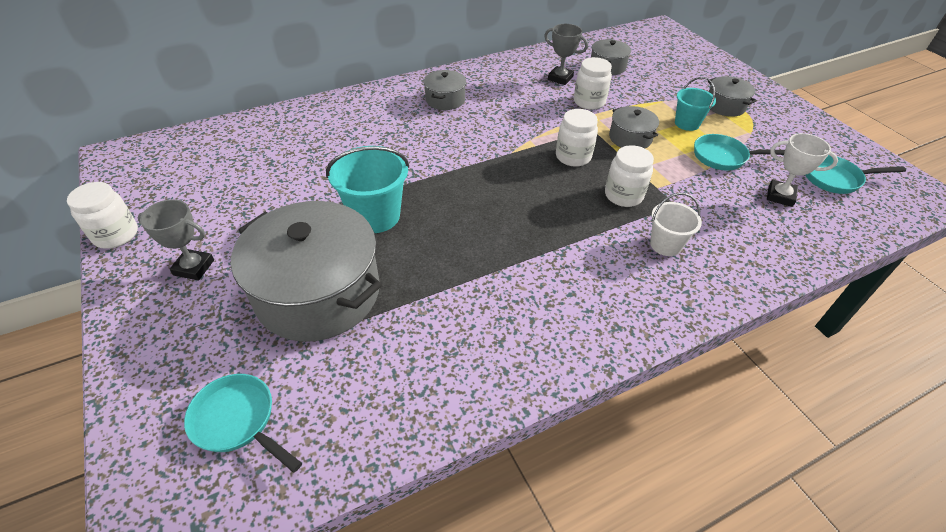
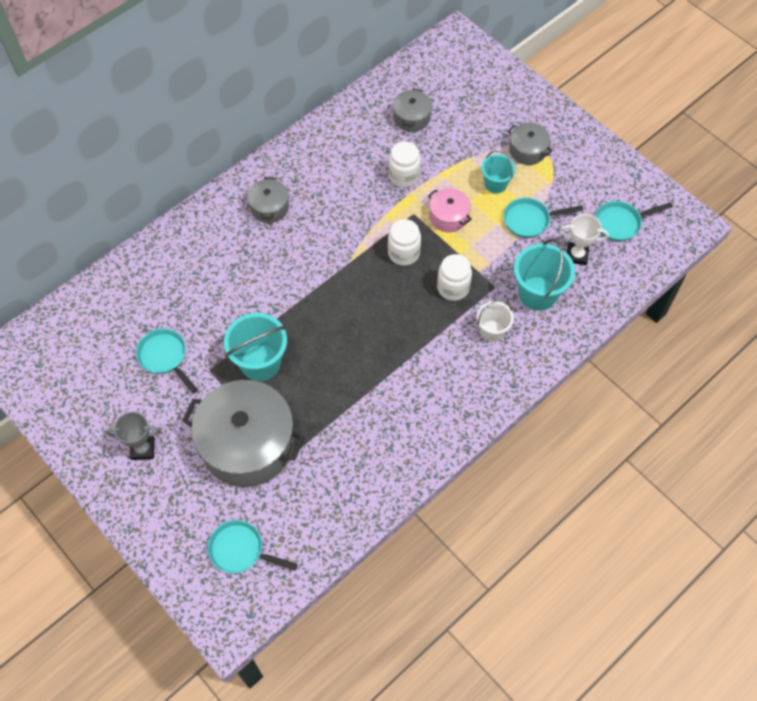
camera: 15 degrees left, 15 degrees up
(116, 235) = (62, 437): white jar -> none
(275, 189) = (165, 357): none -> turquoise pan
(560, 78) = (370, 147): grey trophy -> none
(630, 138) = (448, 216): grey pot -> pink pot
(728, 221) = (537, 293): none -> turquoise bucket

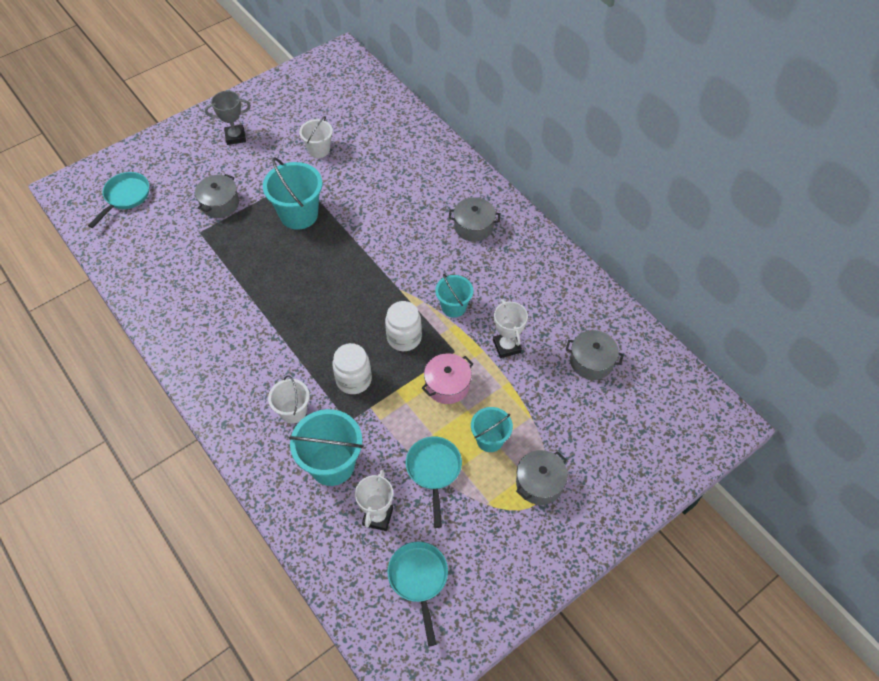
camera: 95 degrees right, 5 degrees down
(143, 449) = (235, 137): grey trophy -> grey trophy turned 75 degrees clockwise
(165, 357) = (319, 150): turquoise pan -> white bucket
(247, 444) = (220, 204): grey pot -> grey pot, size x0.47
(366, 217) = (453, 307): none -> turquoise bucket
(404, 176) = (506, 346): white jar -> white trophy

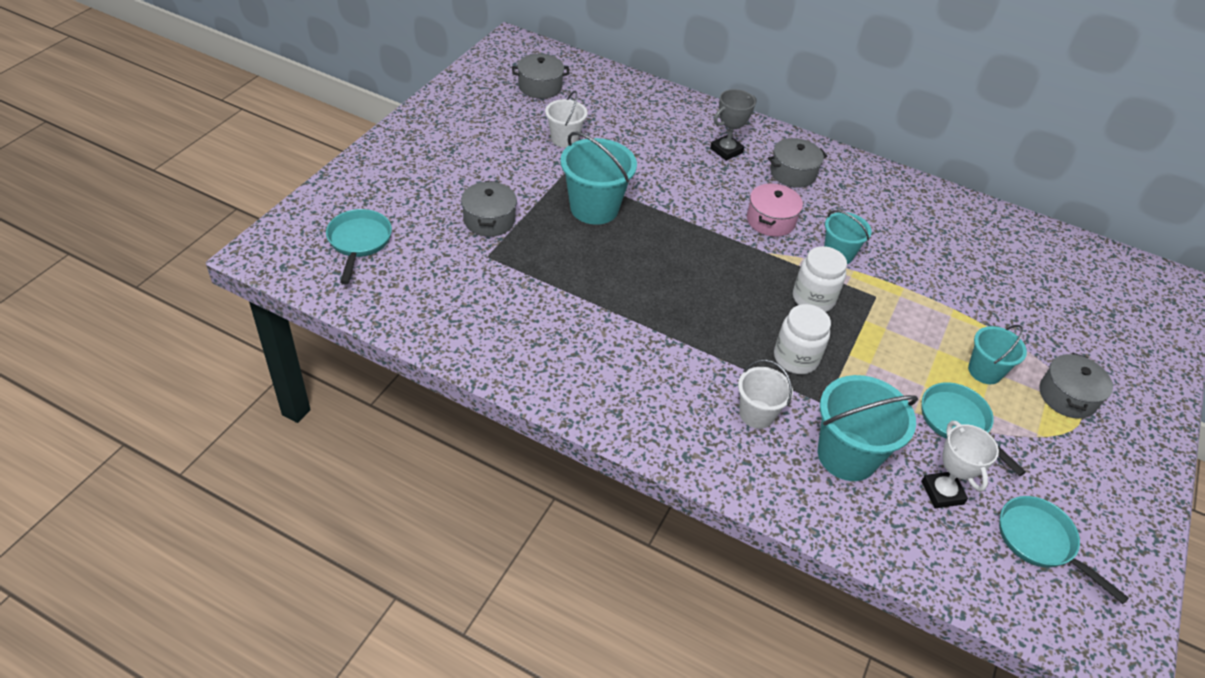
camera: 30 degrees left, 10 degrees down
(235, 137) = (453, 147): grey trophy -> grey trophy (726, 150)
(447, 385) = (897, 332): pink pot -> pink pot (770, 220)
(506, 346) = (922, 276): white trophy -> none
(591, 361) = (1012, 266): grey pot -> grey pot (540, 86)

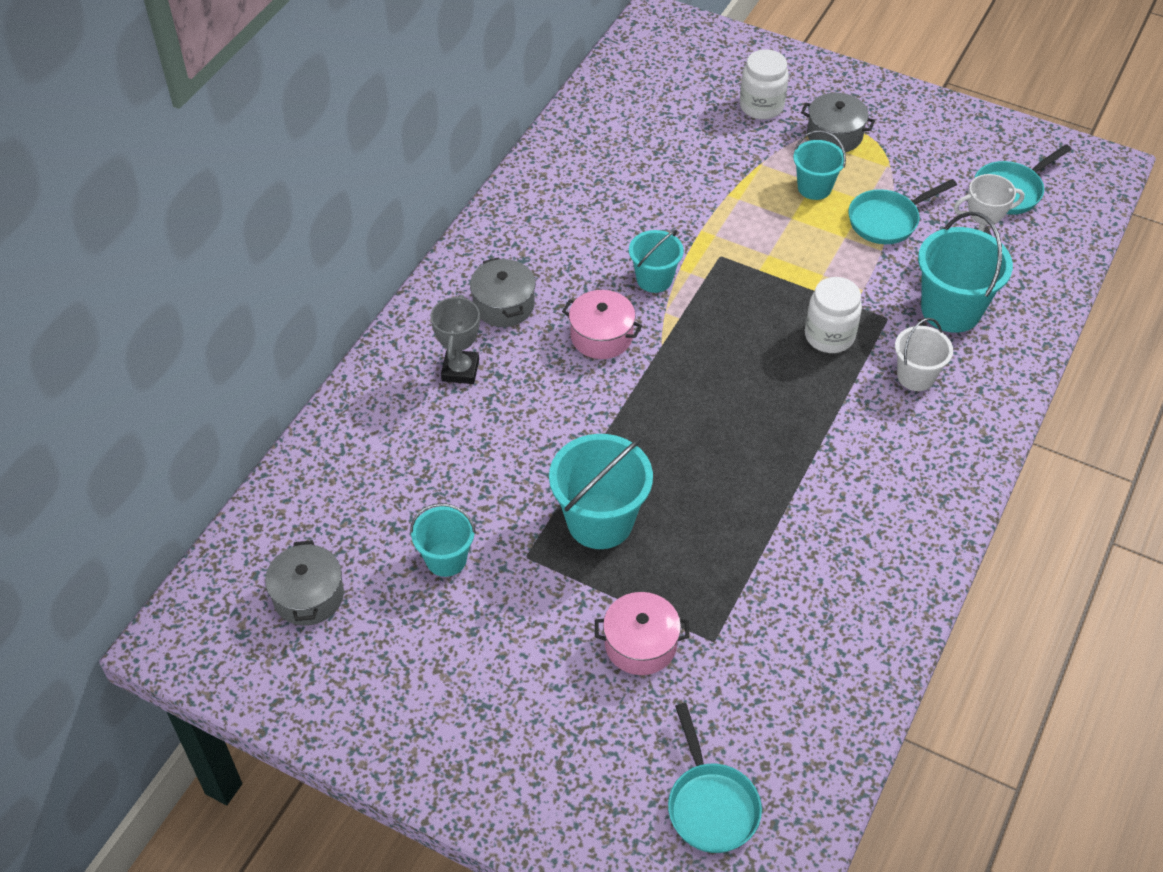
camera: 85 degrees left, 5 degrees up
(359, 242) = (710, 805): turquoise pan -> turquoise pan turned 105 degrees counterclockwise
(489, 220) = (640, 644): grey pot -> pink pot
(564, 139) = (446, 559): white bucket -> turquoise bucket
(726, 150) = (460, 370): grey trophy -> grey trophy turned 45 degrees clockwise
(813, 299) = (734, 311): white jar -> white jar (761, 106)

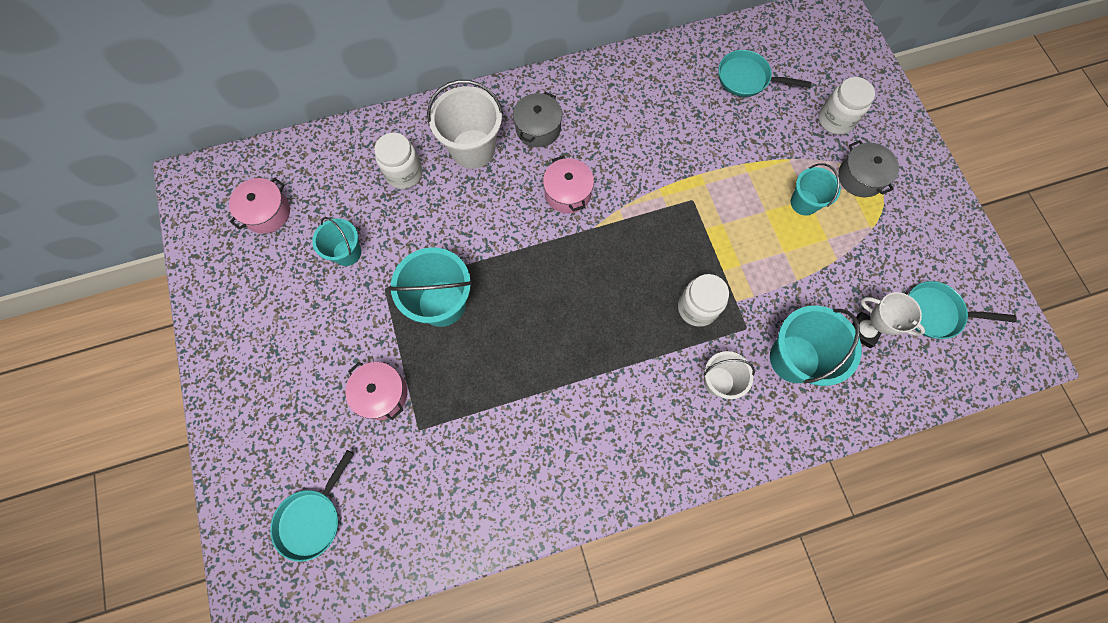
camera: 45 degrees right, 20 degrees up
(308, 596) = (267, 212): grey pot -> pink pot
(416, 445) = (404, 173): none -> white jar
(460, 370) = (473, 149): grey trophy -> white bucket
(654, 279) = (637, 182): turquoise bucket -> none
(887, 220) = (825, 263): turquoise pan -> turquoise pan (747, 79)

